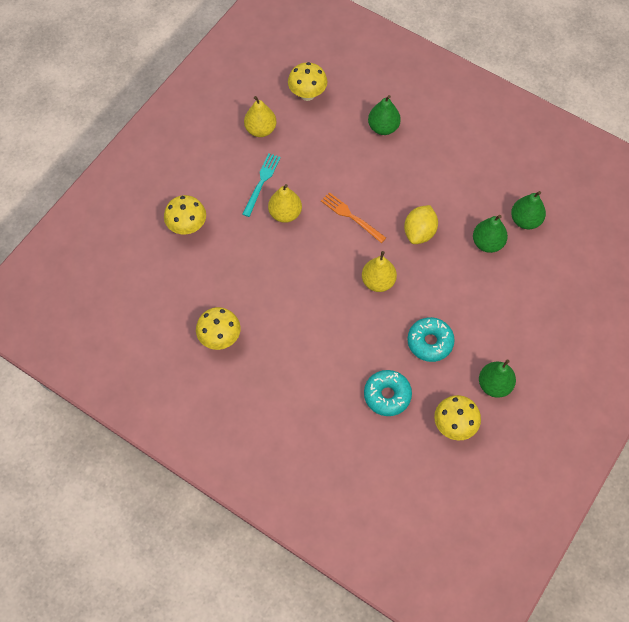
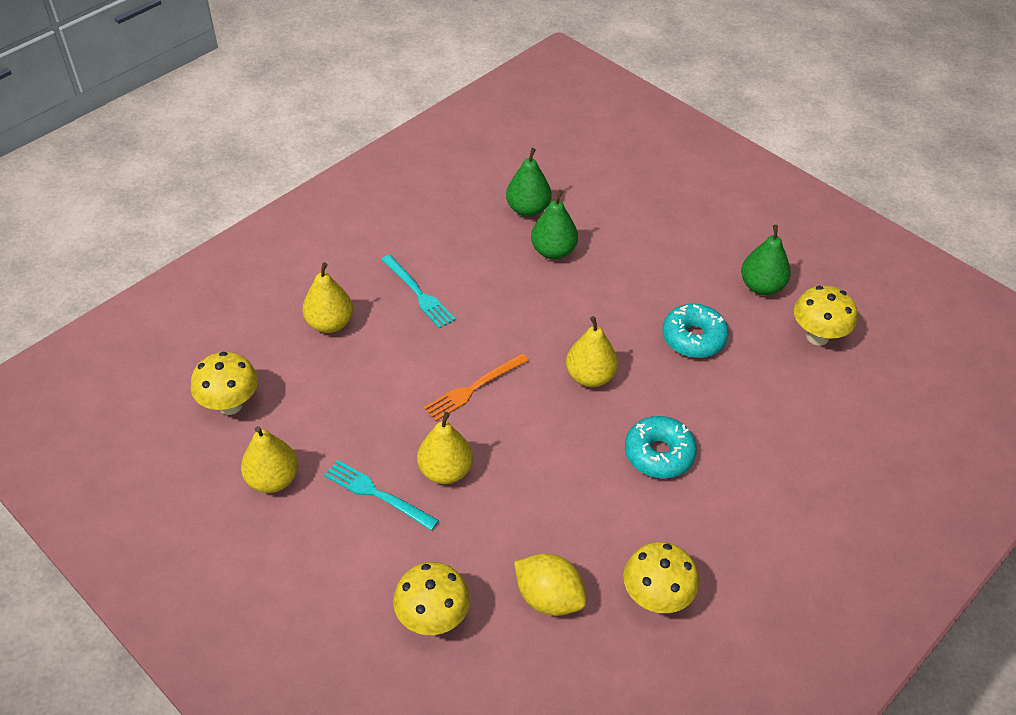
camera: 80 degrees left, 15 degrees down
(383, 127) = (330, 323): green pear -> yellow pear
(387, 395) = (770, 399): turquoise donut -> turquoise donut (659, 454)
(419, 232) = (520, 316): yellow lemon -> yellow lemon (549, 598)
(423, 170) = (418, 293): none -> turquoise fork

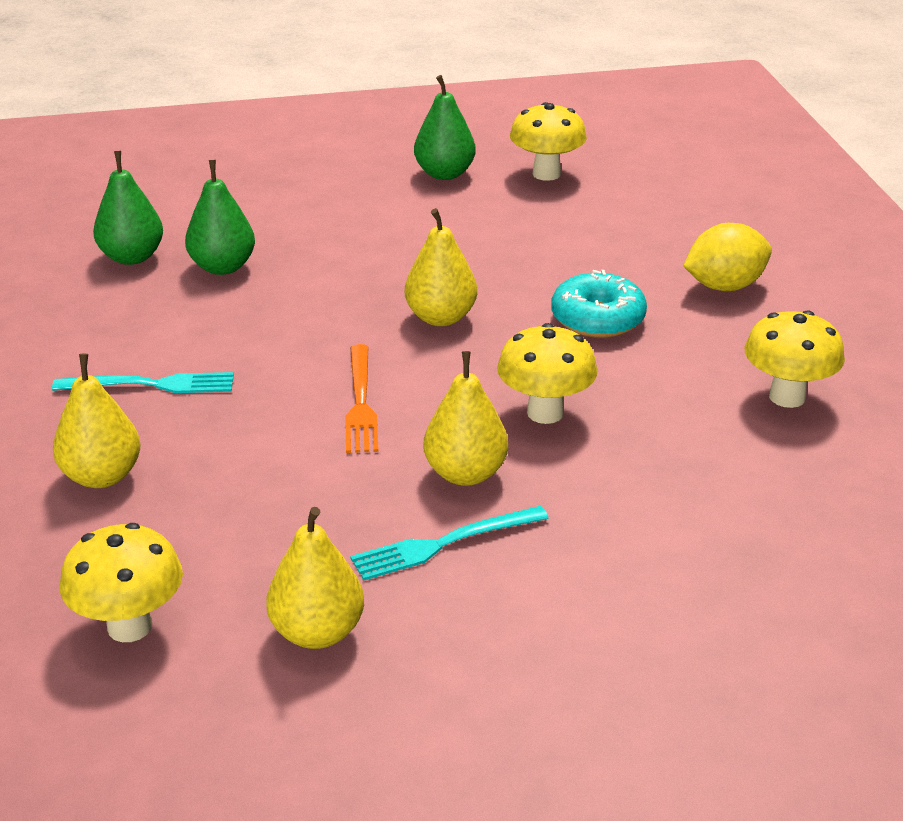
camera: 55 degrees left, 15 degrees down
(433, 618) = (683, 570): yellow mushroom -> yellow mushroom (545, 413)
(549, 598) = (726, 469): yellow lemon -> yellow lemon (724, 286)
(693, 338) = (464, 236): turquoise donut -> none

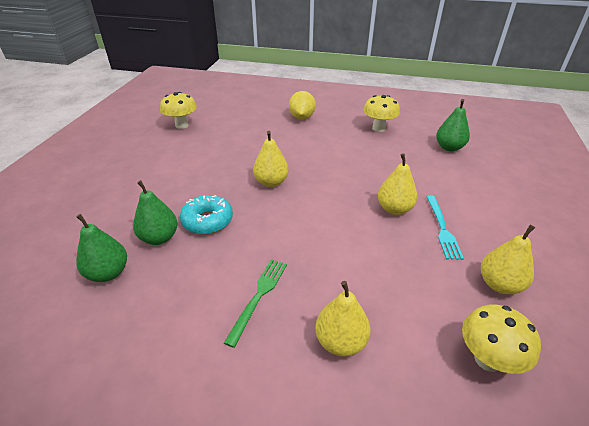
camera: 65 degrees left, 5 degrees up
(152, 385) = (259, 296): turquoise fork -> green fork
(360, 403) = (325, 223): orange fork -> none
(444, 174) = (150, 147): green pear -> green pear (449, 147)
(545, 413) = (361, 177): yellow mushroom -> none
(597, 319) = (303, 147): turquoise donut -> turquoise donut (207, 221)

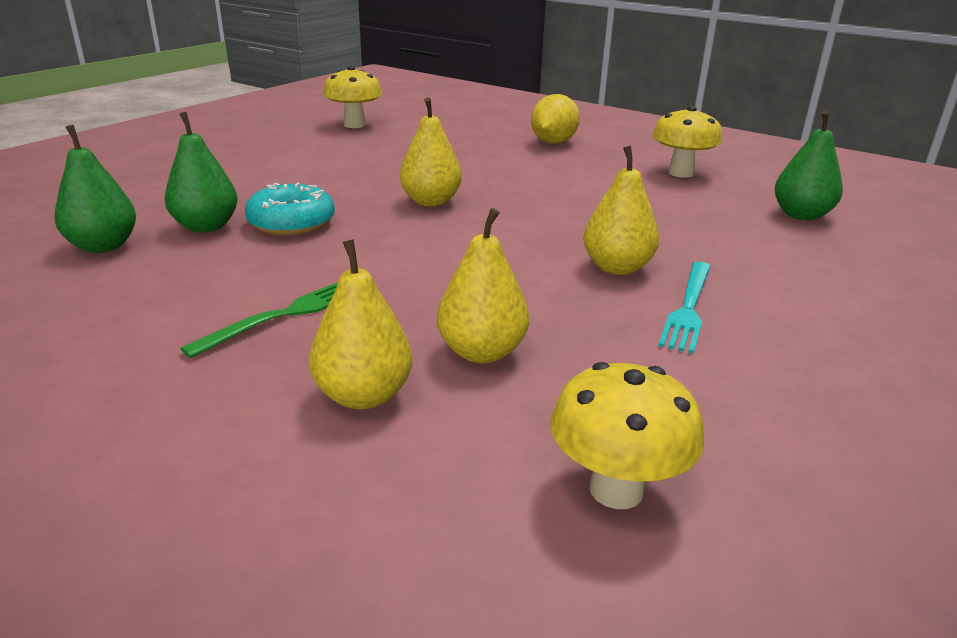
camera: 20 degrees right, 10 degrees down
(499, 284) = (739, 401): yellow pear -> yellow pear (481, 352)

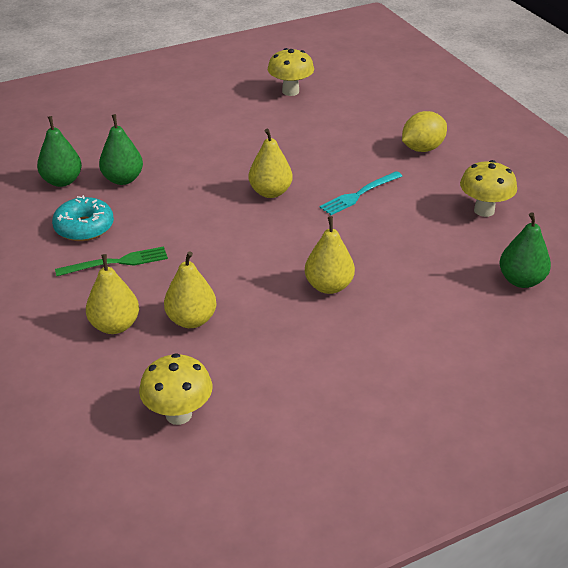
camera: 30 degrees right, 10 degrees up
(291, 223) = (171, 189): turquoise donut -> turquoise donut (84, 227)
(688, 308) = (335, 330): turquoise fork -> turquoise fork (359, 194)

